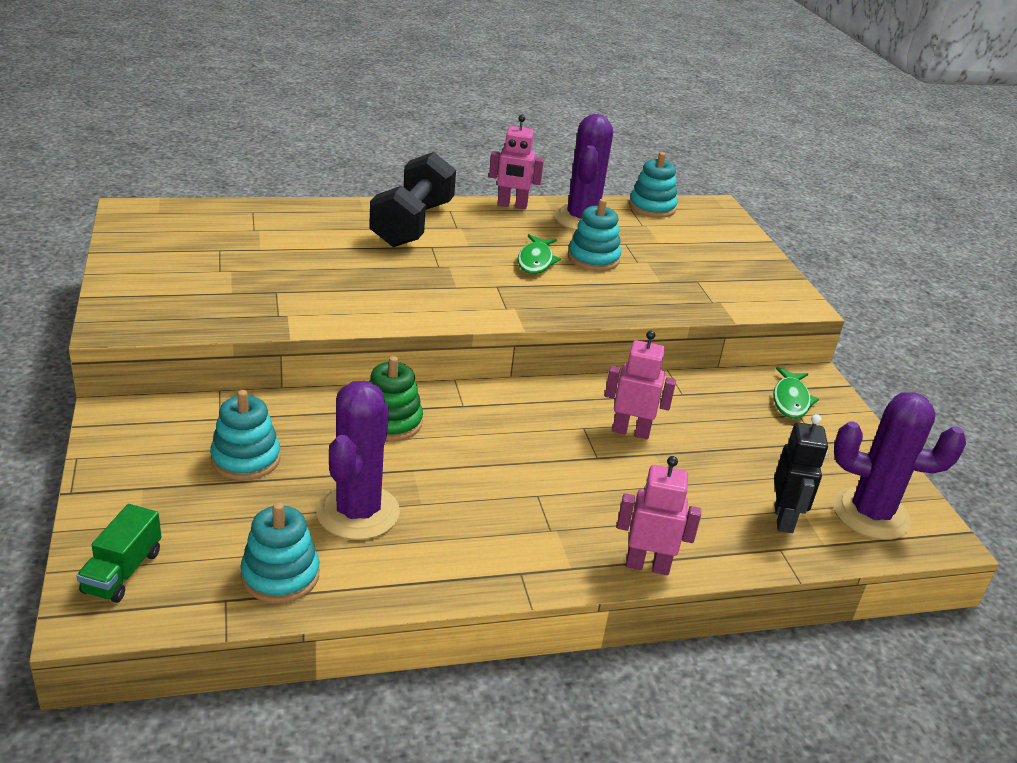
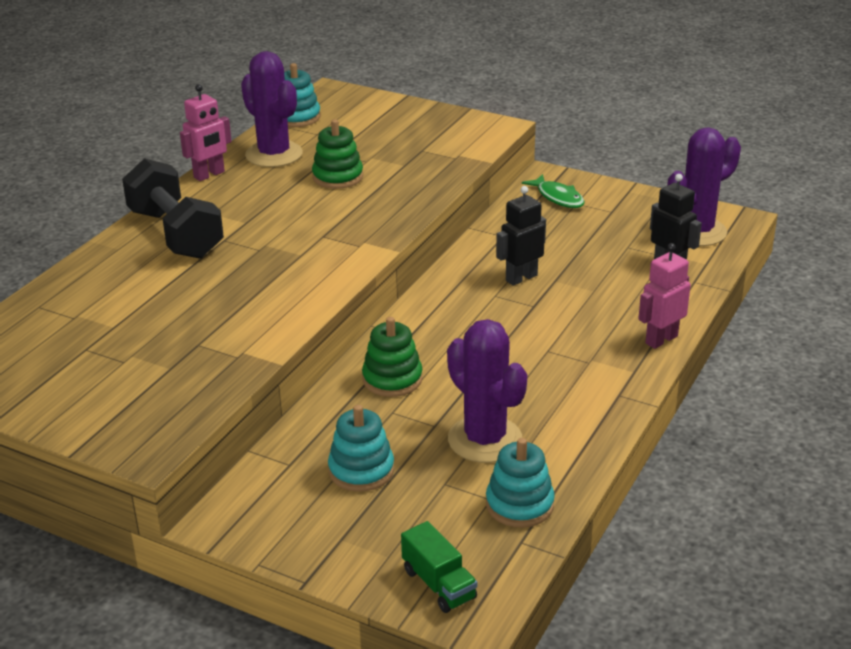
camera: 45 degrees left, 0 degrees up
(536, 261) = (309, 203): green fish -> none
(593, 258) = (338, 177): turquoise stacking toy -> green stacking toy
(631, 431) = (521, 278): pink robot -> black robot

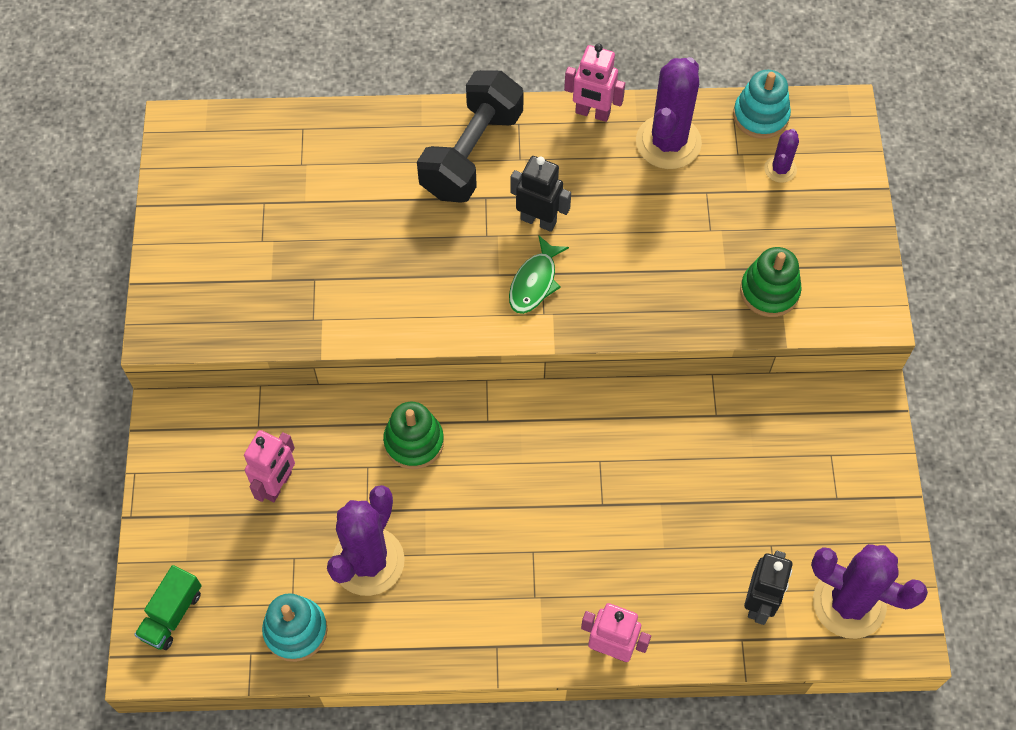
camera: 60 degrees right, 30 degrees up
(338, 177) = (661, 223): green stacking toy -> green stacking toy (769, 291)
(348, 123) = (780, 169): none -> purple cactus
(361, 470) = (277, 485): turquoise stacking toy -> pink robot
(521, 278) = (645, 470): black robot -> black robot (538, 220)
(558, 197) = (830, 431): green fish -> green fish (534, 282)

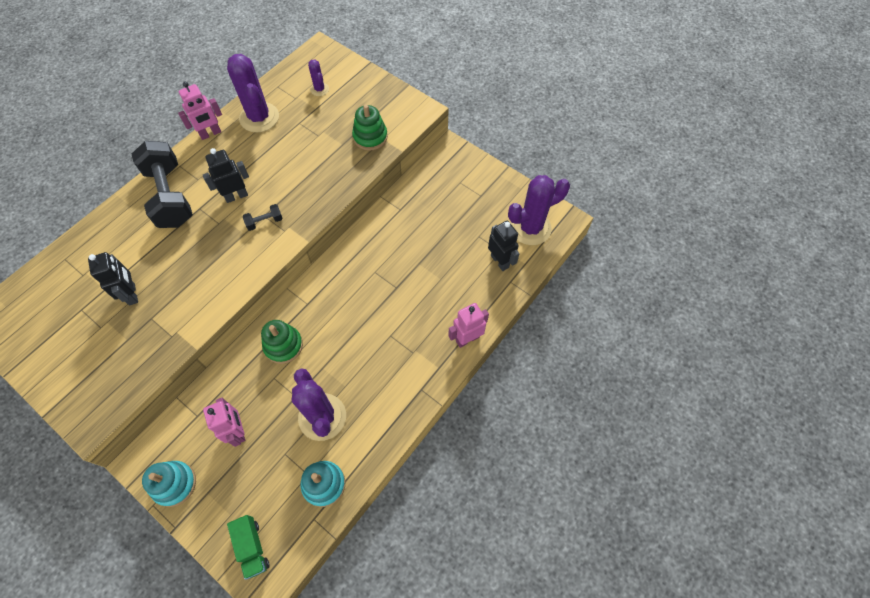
camera: 50 degrees left, 0 degrees up
(324, 234) = (132, 294): none -> black robot
(534, 282) = (265, 222): green fish -> black dumbbell
(760, 116) = (287, 76): turquoise stacking toy -> turquoise stacking toy (174, 484)

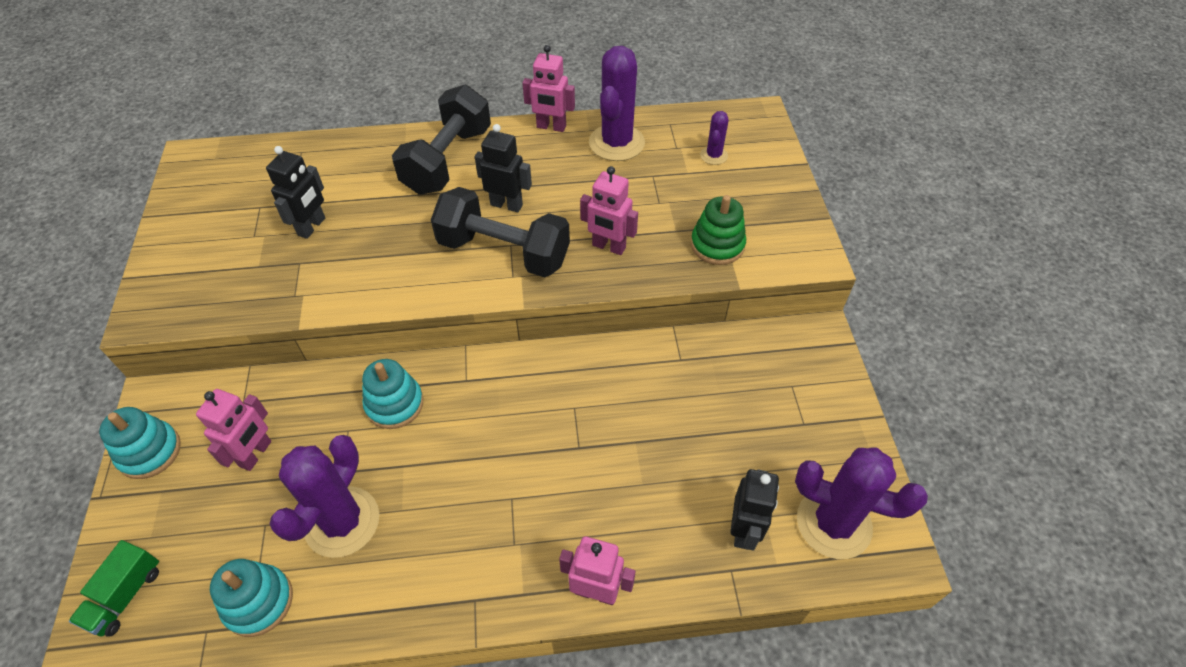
camera: 45 degrees right, 10 degrees down
(265, 222) = (504, 252): black dumbbell -> black dumbbell, size x2.45
(283, 345) = (394, 404): green stacking toy -> turquoise stacking toy
(317, 178) = (608, 247): none -> pink robot

